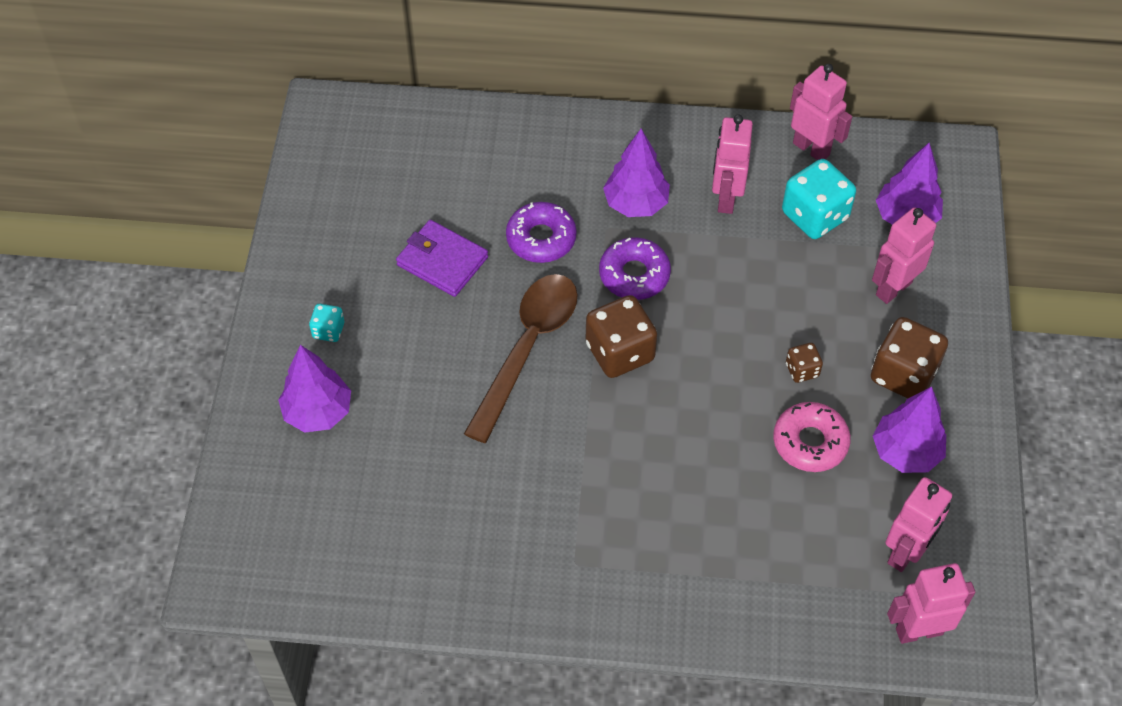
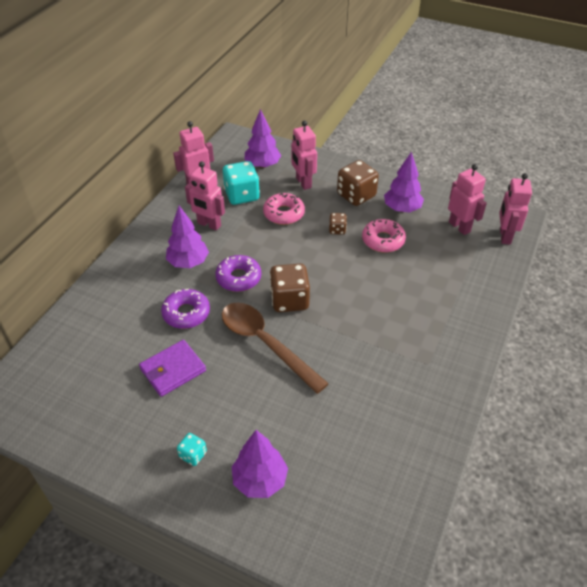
camera: 70 degrees left, 10 degrees down
(801, 286) = (284, 213): none -> pink donut

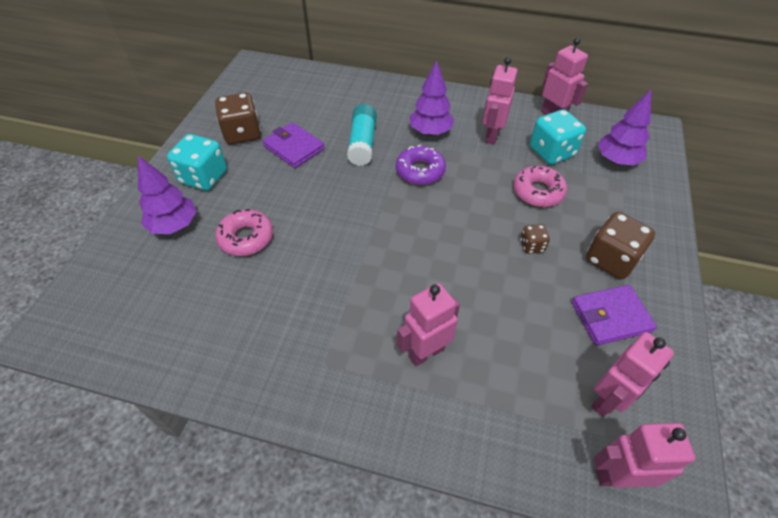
camera: 80 degrees right, 5 degrees up
(186, 313) = (362, 143): purple donut -> turquoise glue stick
(193, 455) = (204, 177): turquoise dice -> turquoise dice, size x1.98
(265, 343) = (334, 205): brown spoon -> none
(289, 300) = (398, 216): brown dice -> brown dice (242, 133)
(303, 183) = (605, 202): pink robot -> pink robot (426, 352)
(383, 240) = (532, 298): pink donut -> pink donut (246, 238)
(402, 209) = (610, 317): purple tree -> purple wallet

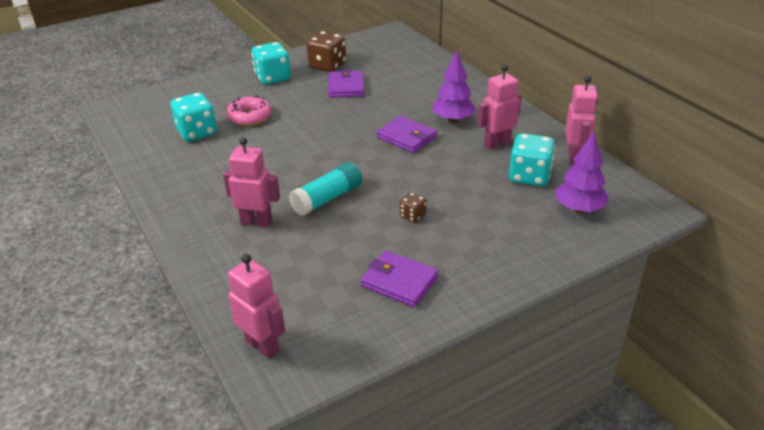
camera: 45 degrees right, 15 degrees down
(174, 225) = (224, 92): purple tree -> none
(214, 294) = (197, 132): none -> turquoise dice
(362, 143) = (394, 104): turquoise glue stick -> turquoise glue stick (327, 199)
(420, 171) = (407, 137): purple donut -> purple wallet
(538, 192) = (473, 191): pink donut -> none
(607, 400) = (320, 314): pink robot -> none
(611, 259) = (458, 256): brown dice -> none

